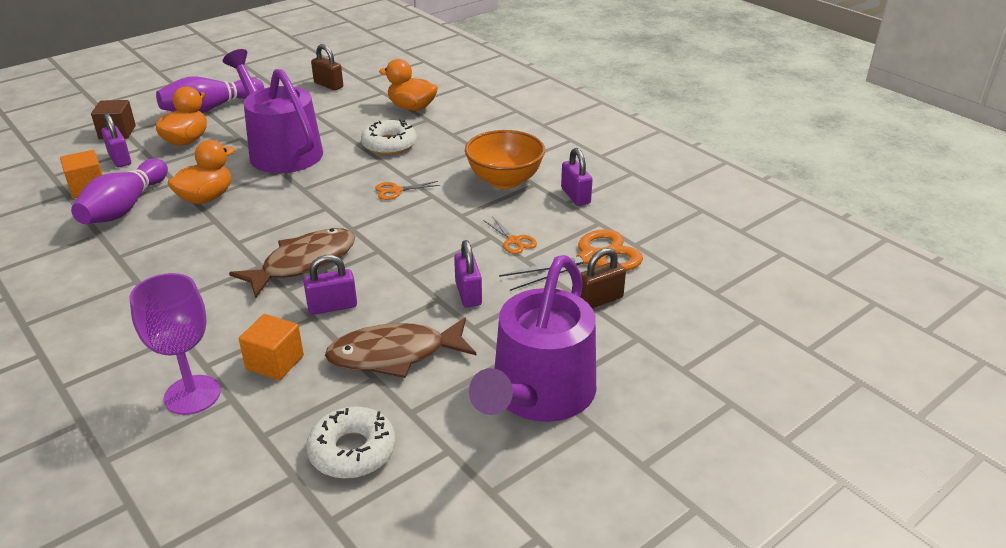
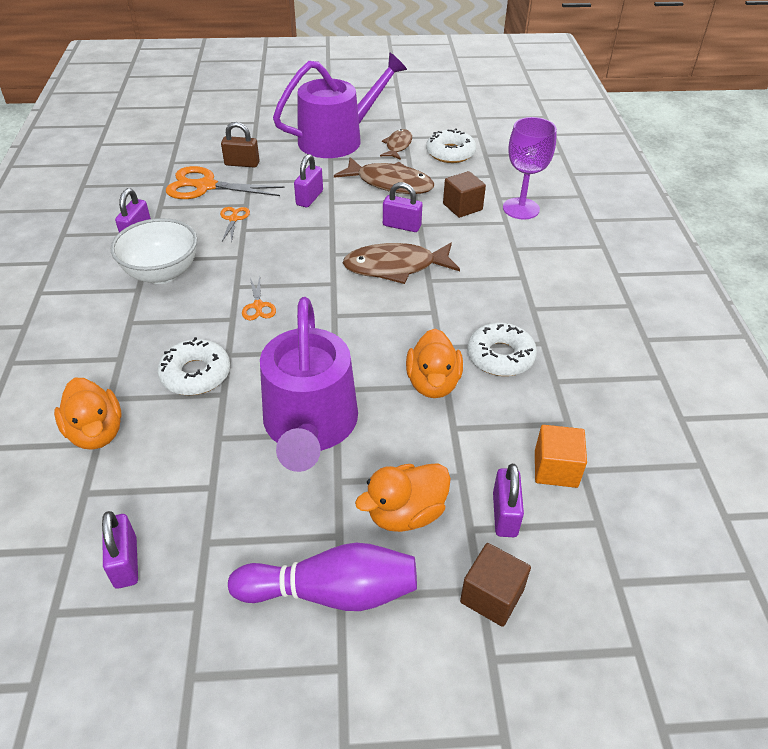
camera: 145 degrees left, 10 degrees up
(125, 207) = (520, 409): purple bowling pin -> none
(156, 233) = (500, 356): none -> white donut
(206, 198) = (433, 383): orange duck -> orange duck turned 75 degrees counterclockwise
(275, 362) = (462, 207): orange cube -> brown cube
(328, 85) = (125, 562): brown padlock -> purple padlock
(396, 190) = (258, 306): orange scissors -> orange scissors turned 60 degrees clockwise
(443, 425) = (398, 146): none -> brown fish
(504, 180) = (162, 273): orange bowl -> white bowl

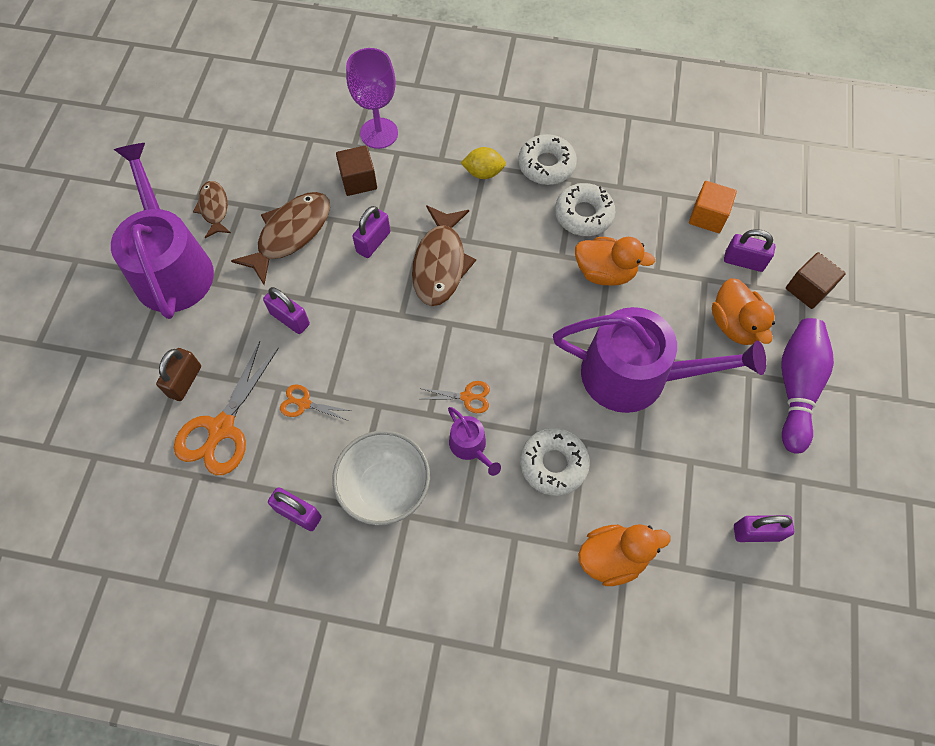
camera: 75 degrees left, 20 degrees up
(207, 316) = (470, 446): none -> purple watering can
(398, 146) = (214, 208): brown fish -> brown fish turned 45 degrees clockwise
(450, 153) = (251, 163): white donut -> white donut (546, 165)
(514, 277) = (483, 173): none -> yellow lemon

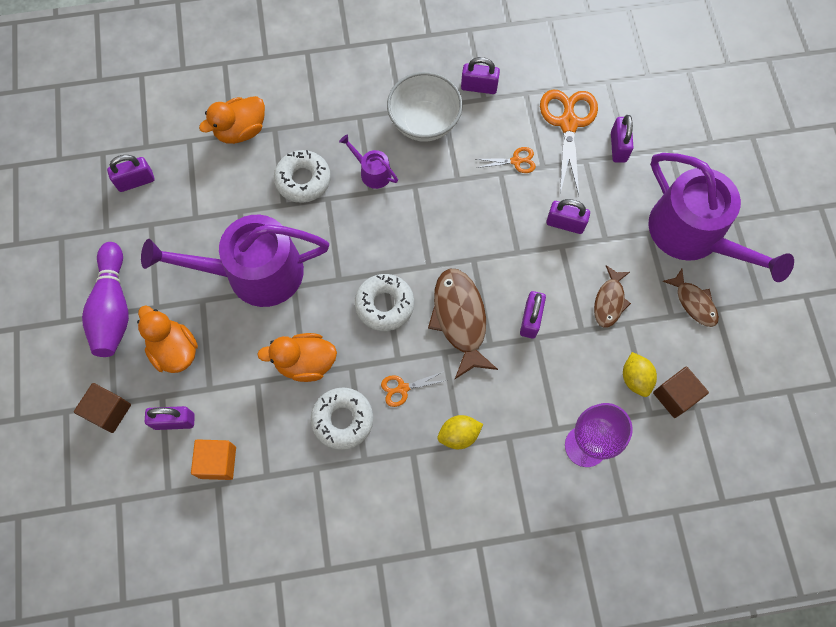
camera: 160 degrees right, 5 degrees up
(185, 381) = (618, 147): brown padlock -> purple padlock
(290, 234) = (609, 301): brown fish -> brown fish, size x0.59
(306, 167) = (635, 378): none -> yellow lemon
(358, 180) = (577, 381): brown cube -> brown cube (675, 396)
(467, 397) = (389, 209): orange scissors -> orange scissors (403, 388)
(546, 165) = (398, 468): white donut -> white donut (384, 305)

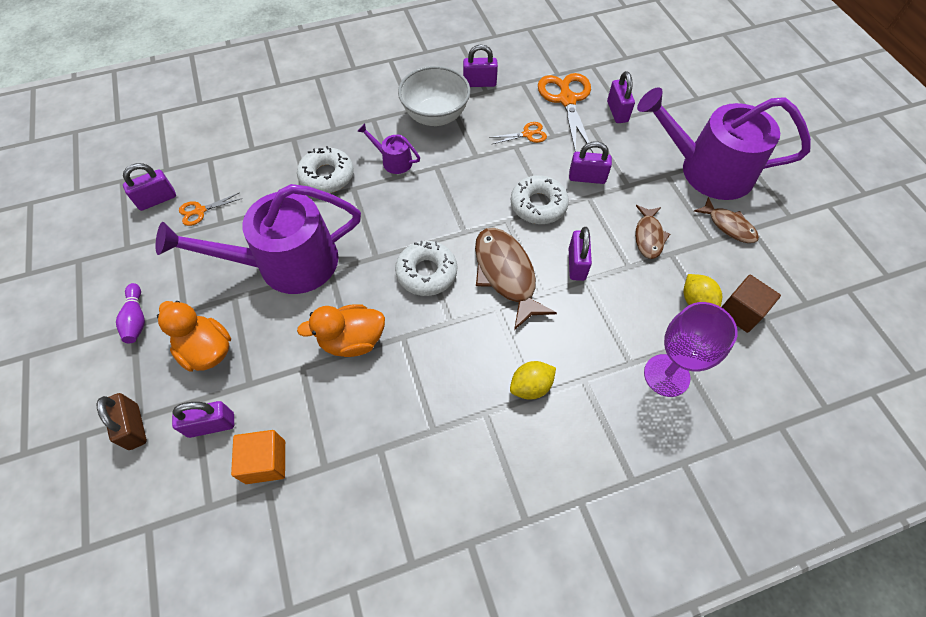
camera: 10 degrees left, 10 degrees down
(109, 411) = (134, 427): brown cube -> brown padlock
(113, 308) = (136, 319): purple bowling pin -> purple bowling pin, size x0.53
(241, 130) = (260, 144): orange duck -> none
(342, 420) = (402, 392): white donut -> white donut (538, 205)
(403, 388) = (461, 349): orange scissors -> orange scissors (200, 211)
(693, 234) = (707, 170): purple watering can -> purple watering can turned 150 degrees clockwise

